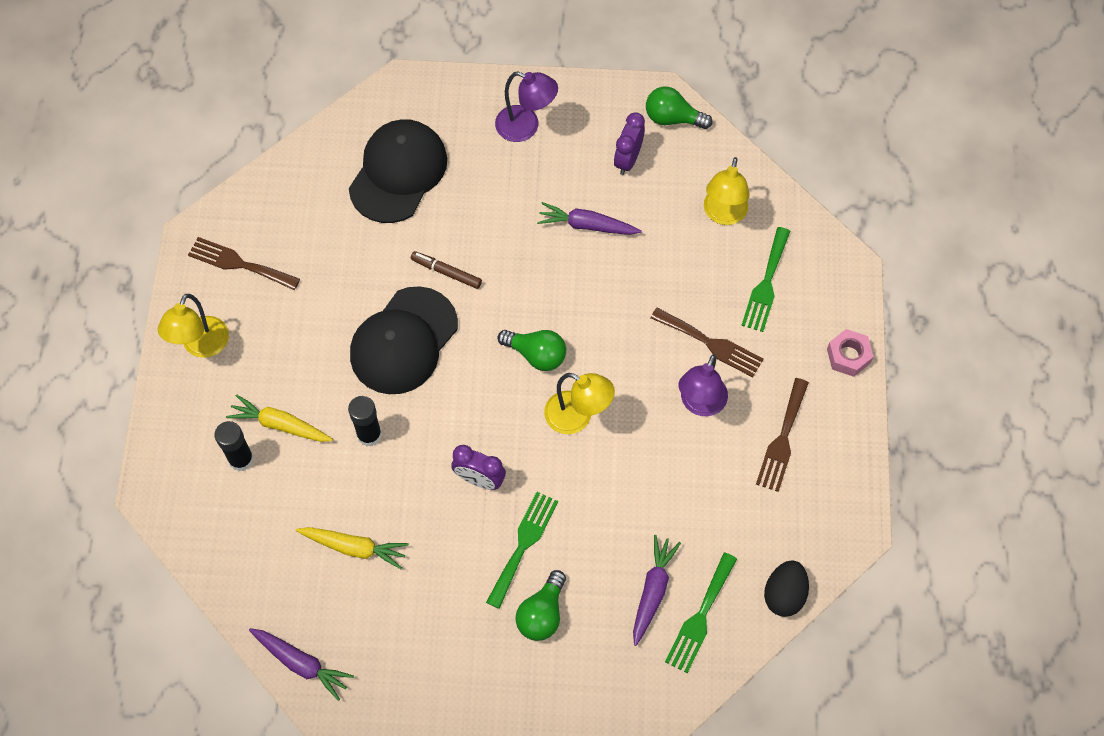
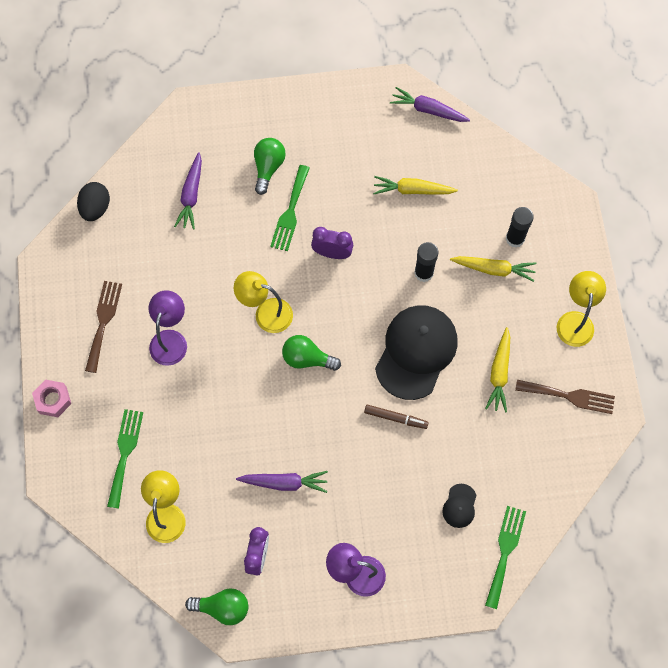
camera: 170 degrees right, 5 degrees up
(312, 302) = (499, 373): none -> yellow carrot
(398, 173) = (459, 506): black cap -> black cap, size x0.43
(700, 617) = (155, 183): green fork -> green fork (505, 552)
(711, 344) = (166, 392): brown fork -> none

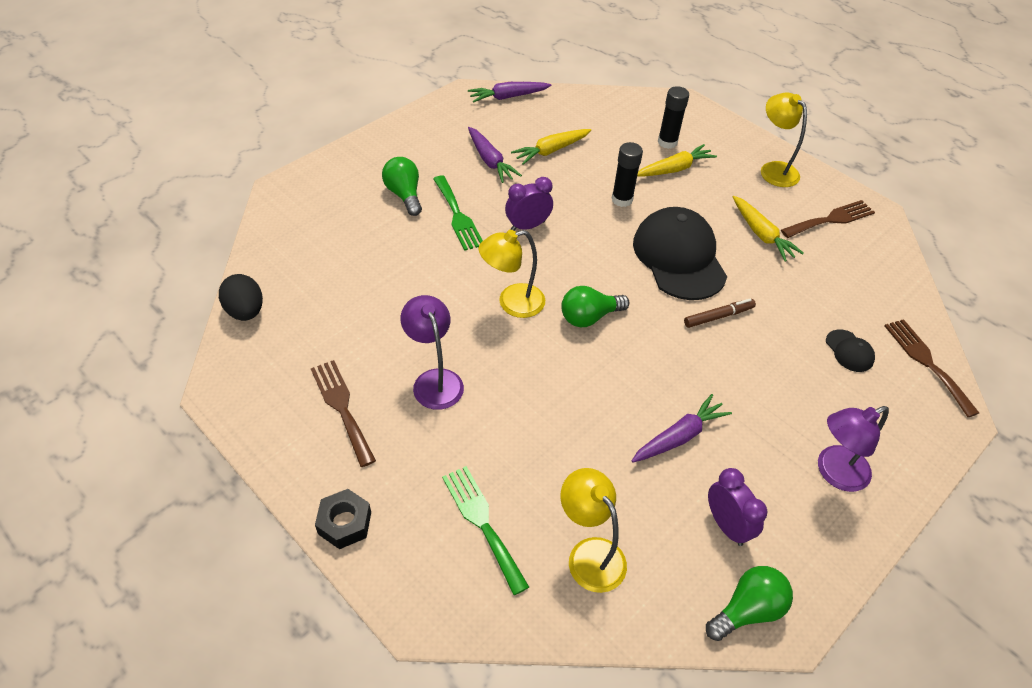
camera: 40 degrees left, 20 degrees down
(53, 400) = (345, 523): pink nut -> black nut
(191, 195) = (345, 250): purple carrot -> purple carrot (490, 161)
(505, 552) = (926, 362): green fork -> brown fork

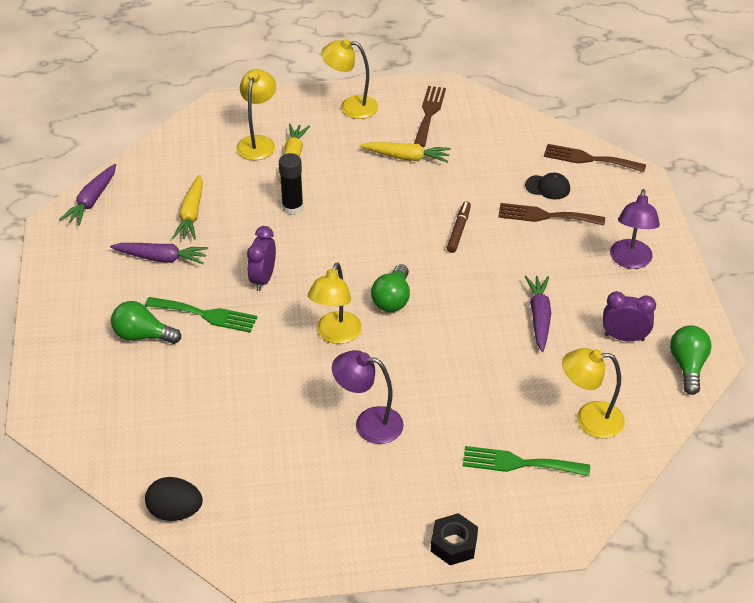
camera: 50 degrees left, 5 degrees down
(342, 407) = (343, 494): brown fork -> brown fork (545, 216)
(667, 142) = (258, 142): black glue stick -> yellow lamp
(679, 257) = (384, 214): black cap -> none

